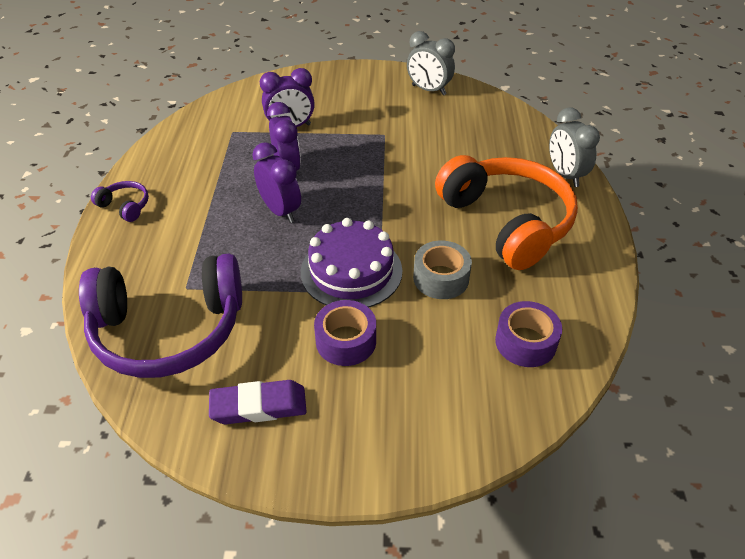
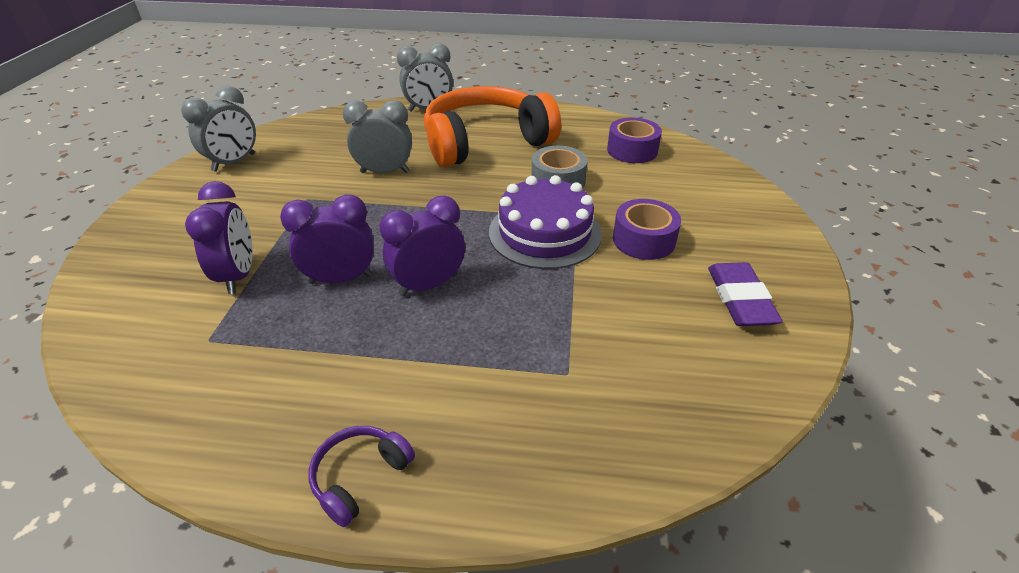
camera: 85 degrees left, 5 degrees down
(168, 330) = (645, 385): purple headphones -> none
(432, 166) = (385, 172): none -> grey clock

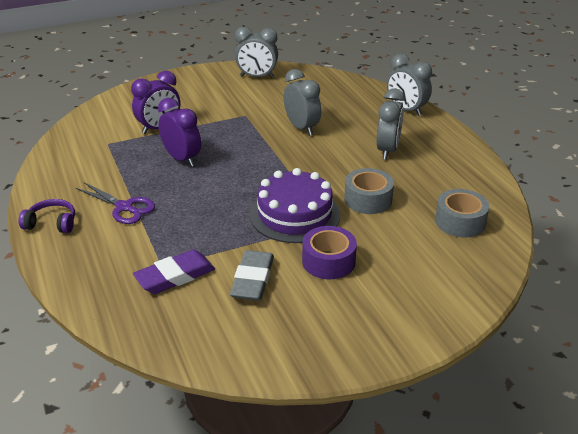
camera: 60 degrees right, 5 degrees down
(399, 371) = (124, 207): none -> purple scissors
(428, 285) = (201, 189): purple clock -> none
(485, 142) = (387, 150): orange headphones -> grey clock
(632, 150) = (460, 222): purple tape -> grey tape
(644, 303) = (253, 280): none -> grey eraser
(740, 299) = (295, 326): purple eraser -> purple eraser (175, 276)

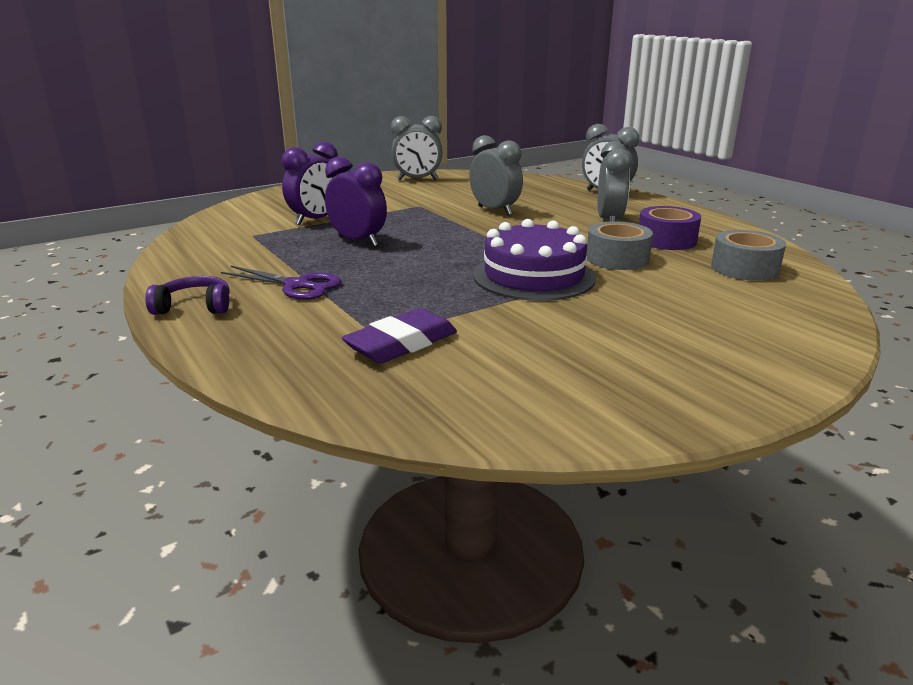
camera: 10 degrees left, 10 degrees down
(253, 280) = (516, 338): grey eraser -> none
(328, 261) = (608, 313): purple tape -> purple tape (666, 240)

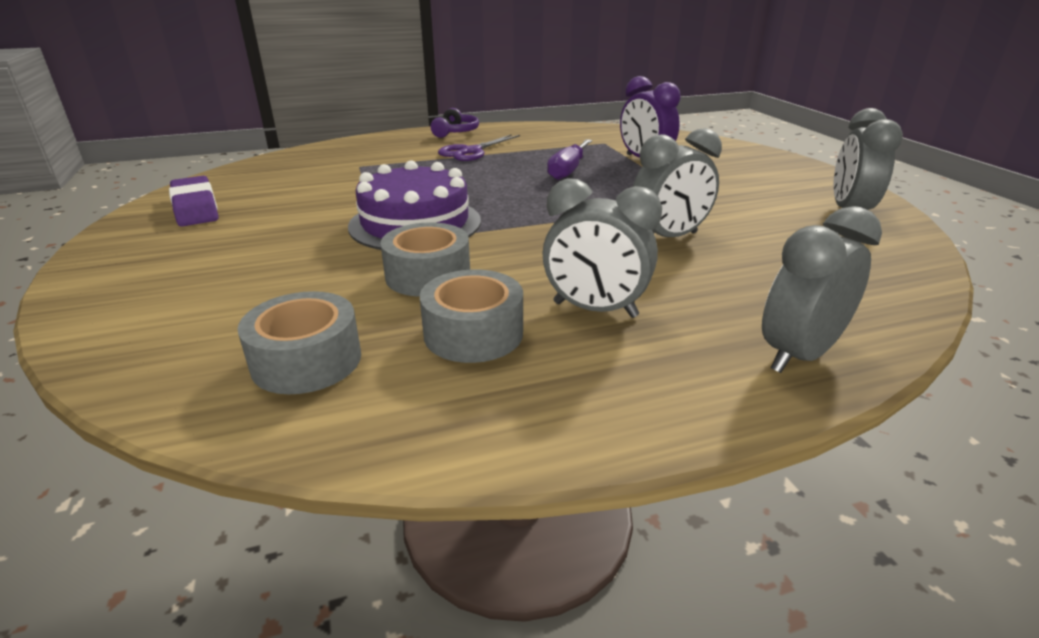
camera: 105 degrees right, 5 degrees up
(358, 241) = (568, 170): purple clock -> purple screwdriver
(401, 344) = (338, 170): purple eraser -> purple eraser (195, 207)
(666, 240) = (473, 333): purple tape -> grey tape

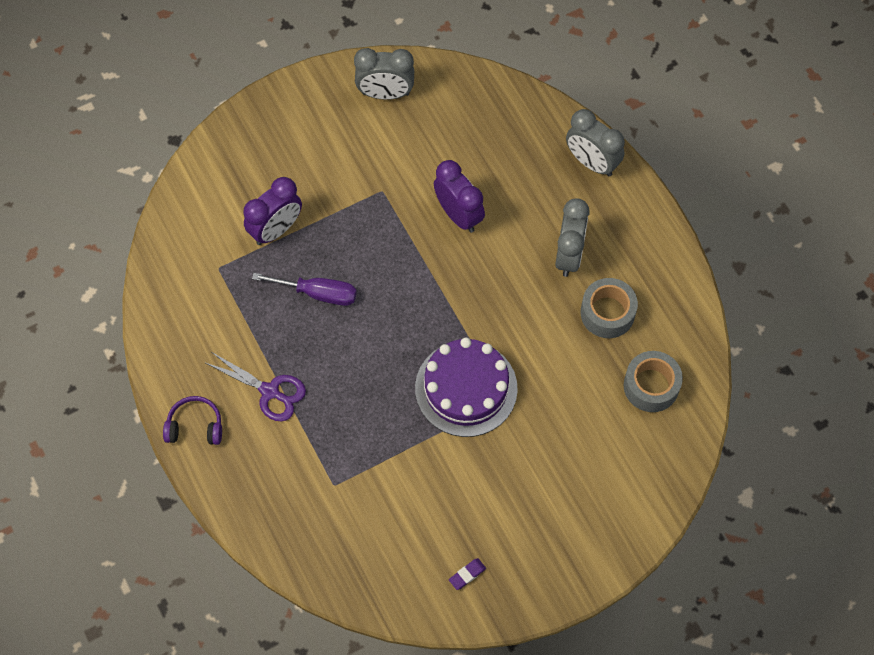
camera: 100 degrees left, 35 degrees up
(195, 207) = (467, 574): purple eraser -> purple eraser, size x0.46
(428, 275) = (547, 355): grey tape -> none
(668, 238) = (458, 215): grey clock -> purple clock

